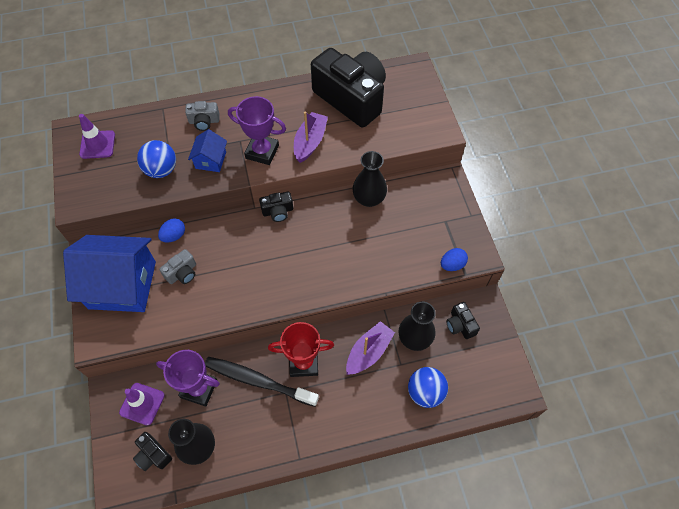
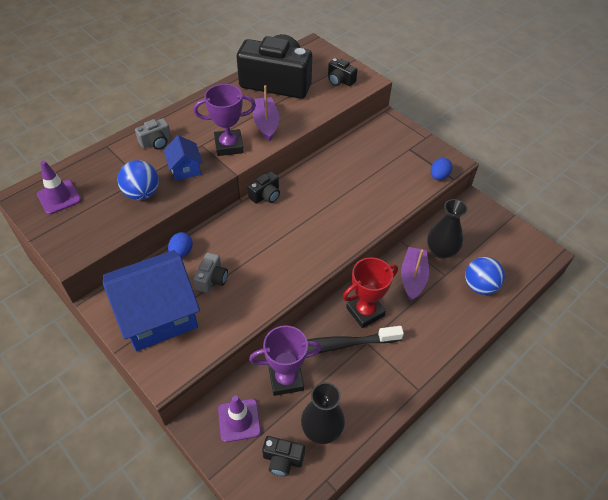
camera: 30 degrees left, 10 degrees down
(369, 198) = (337, 156): black vase -> none
(460, 325) = (468, 225): black camera -> black camera (340, 80)

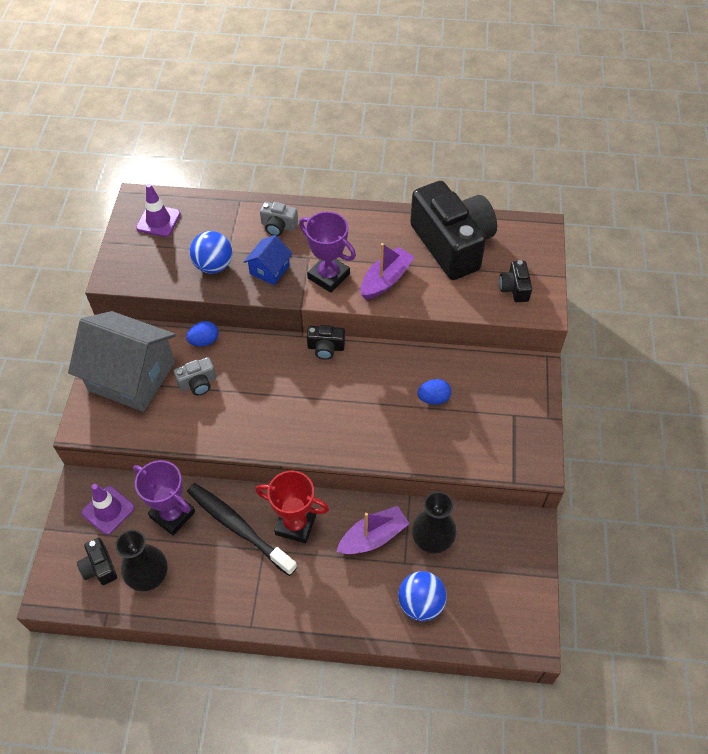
camera: 50 degrees right, 5 degrees up
(158, 314) = (132, 376): blue house -> grey house
(439, 176) = (502, 467): blue egg -> blue egg (433, 398)

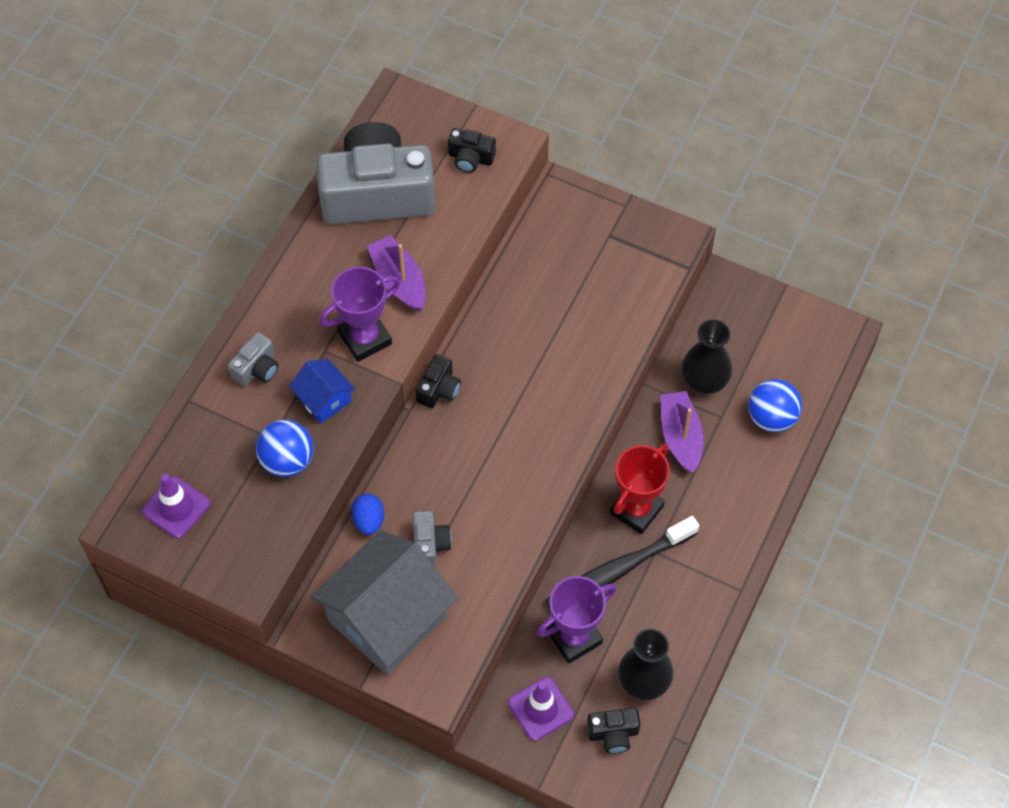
camera: 70 degrees left, 5 degrees up
(433, 398) = (556, 303): blue egg -> none
(452, 244) = (377, 193): black camera -> grey camera

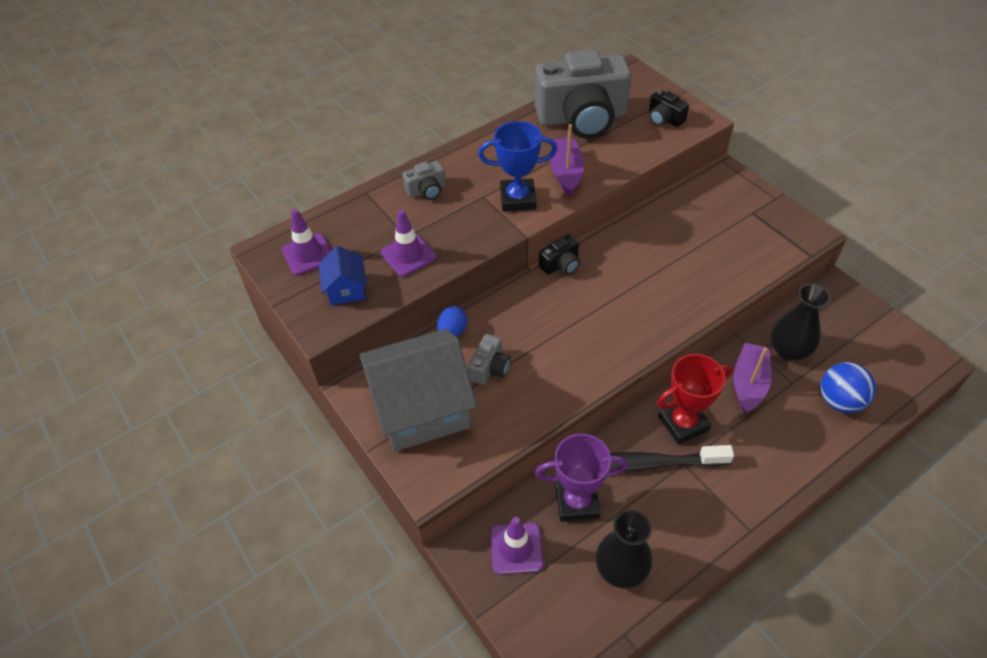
camera: 30 degrees right, 10 degrees down
(287, 460) = (408, 255): blue ball -> purple traffic cone
(324, 399) = (462, 226): blue house -> blue house (346, 289)
(365, 338) = (518, 199): purple trophy -> blue trophy
(377, 193) = (582, 118): grey camera -> grey camera turned 150 degrees clockwise
(613, 734) = (569, 603): black camera -> none

